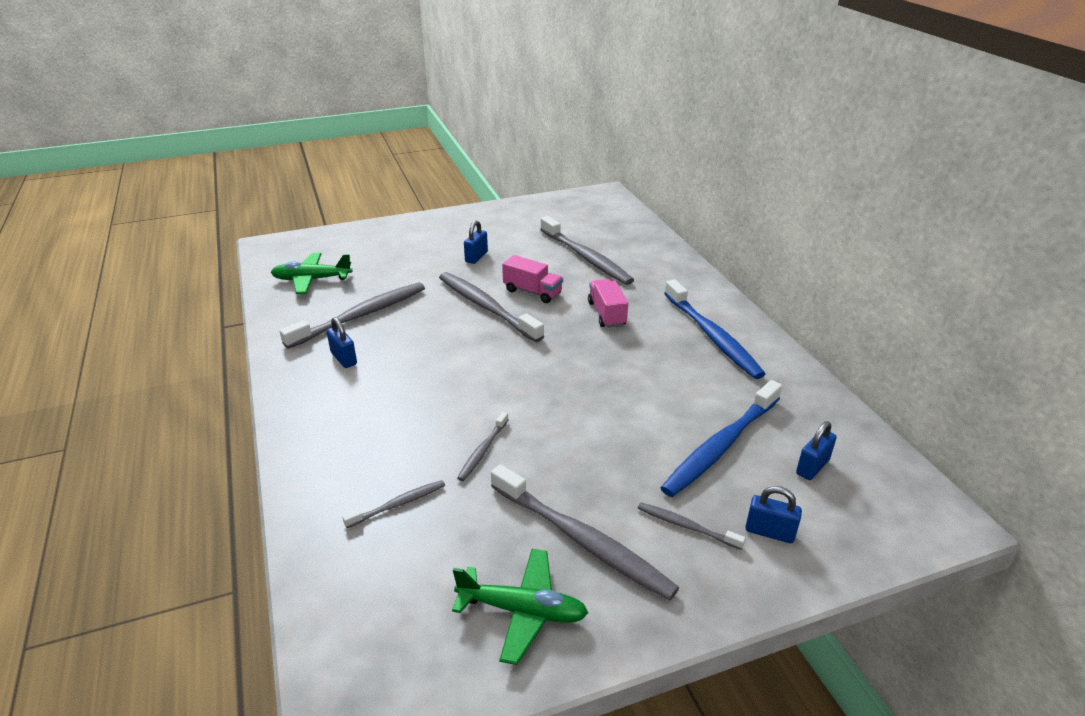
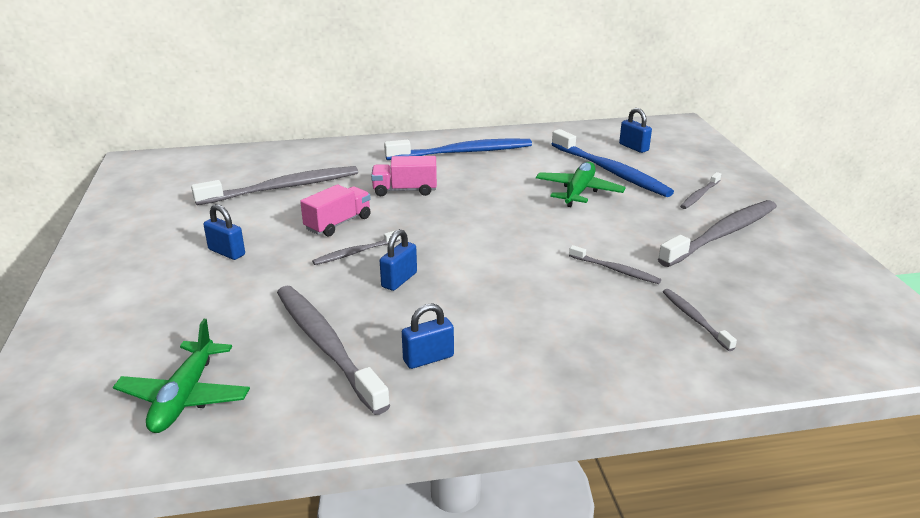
camera: 80 degrees left, 5 degrees down
(486, 307) = (355, 253): grey toothbrush -> grey toothbrush, size x0.49
(522, 610) = (801, 264): green plane -> green plane (578, 192)
(769, 532) = (700, 170): blue padlock -> blue padlock (399, 280)

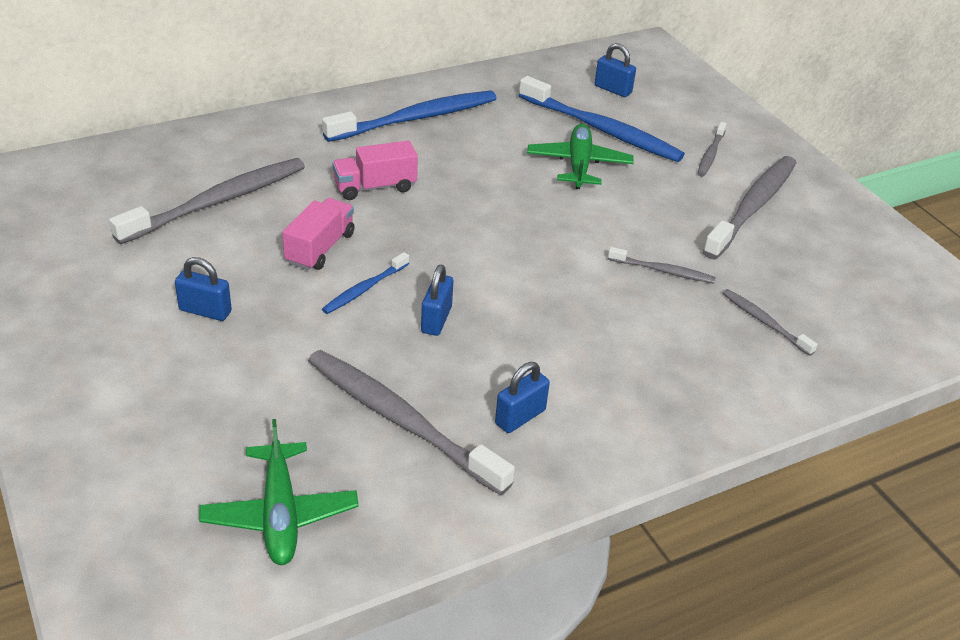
camera: 20 degrees left, 10 degrees up
(355, 253) = (364, 289): grey toothbrush -> blue toothbrush

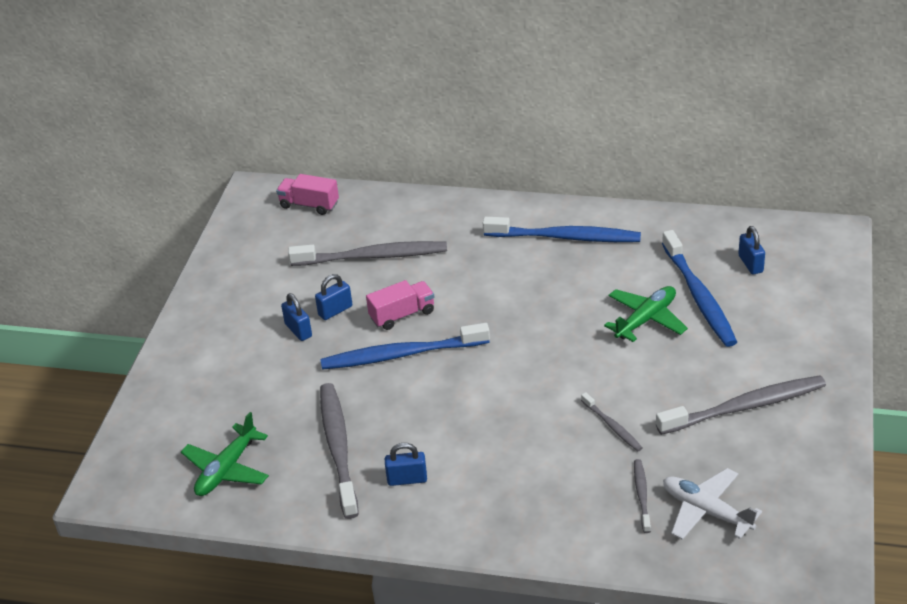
camera: 45 degrees right, 0 degrees up
(364, 289) = (401, 354): blue toothbrush -> blue toothbrush, size x2.03
(375, 187) = (481, 283): pink truck -> pink truck (309, 205)
(436, 320) = (423, 394): blue padlock -> blue padlock (335, 311)
(710, 154) = (765, 350): grey toothbrush -> none
(834, 310) = (706, 511): none -> white plane

